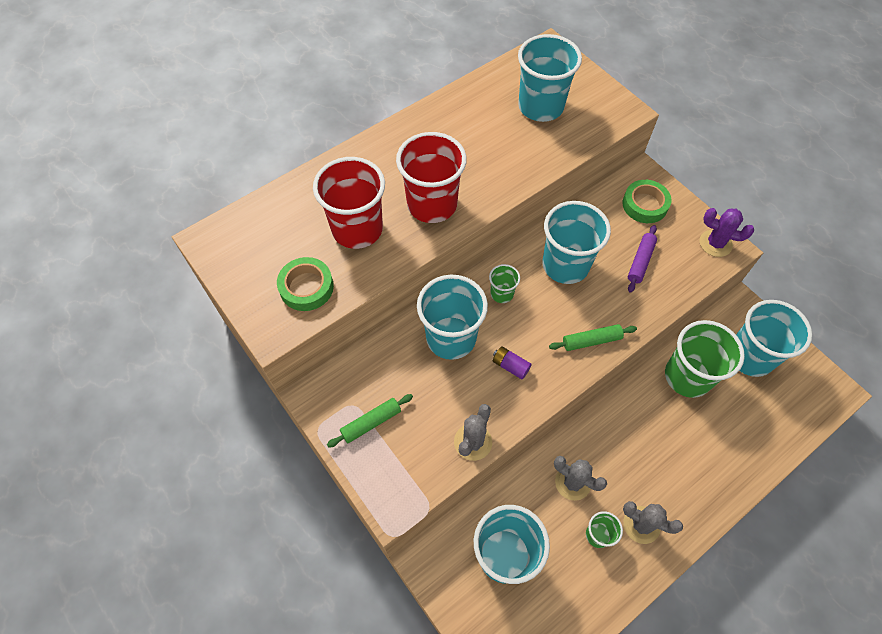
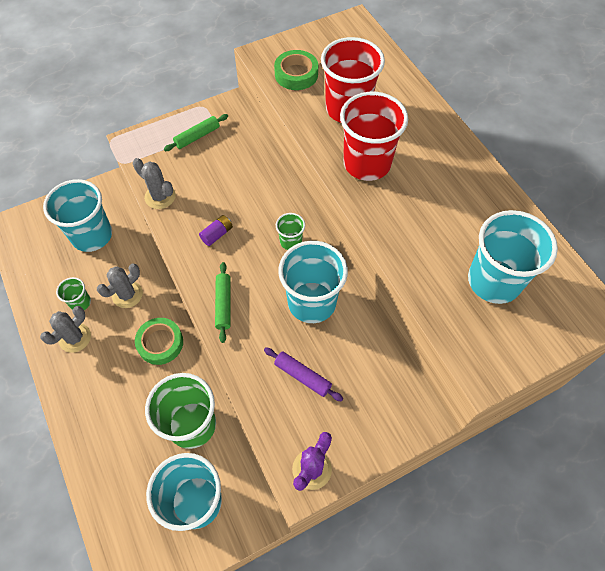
camera: 100 degrees right, 0 degrees up
(371, 422) = (197, 136): green rolling pin -> green rolling pin turned 75 degrees clockwise
(451, 338) = (255, 196): turquoise cup -> none
(645, 205) = (378, 405): green tape -> green tape (160, 343)

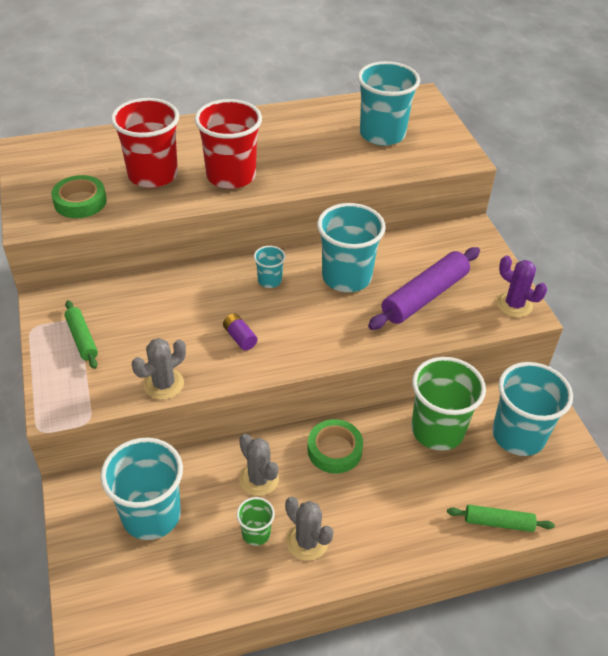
camera: 80 degrees left, 15 degrees down
(223, 304) = (332, 343): green rolling pin -> green rolling pin (498, 522)
(291, 241) = (269, 280): green cup -> turquoise cup
(302, 376) = (424, 296): purple rolling pin -> purple rolling pin, size x1.78

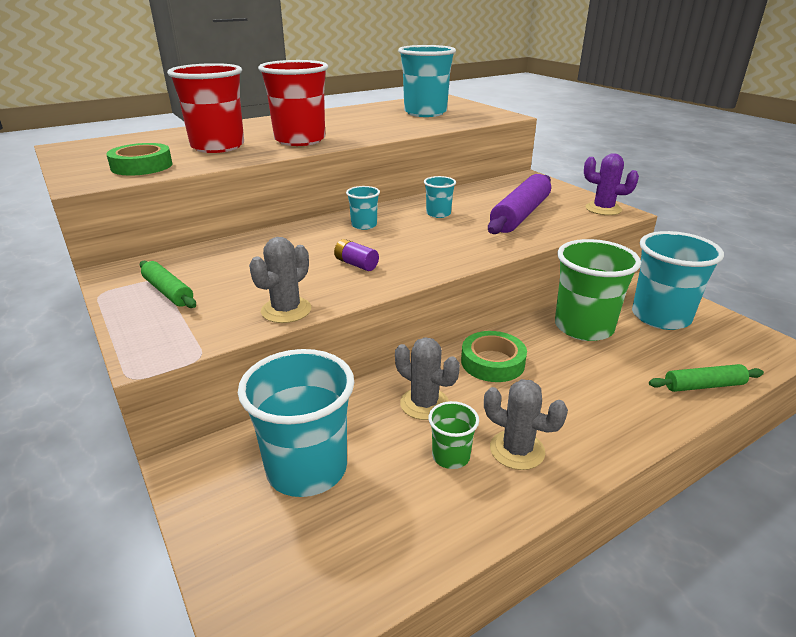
camera: 15 degrees left, 15 degrees down
(346, 277) = (438, 214): turquoise cup -> turquoise cup, size x0.48

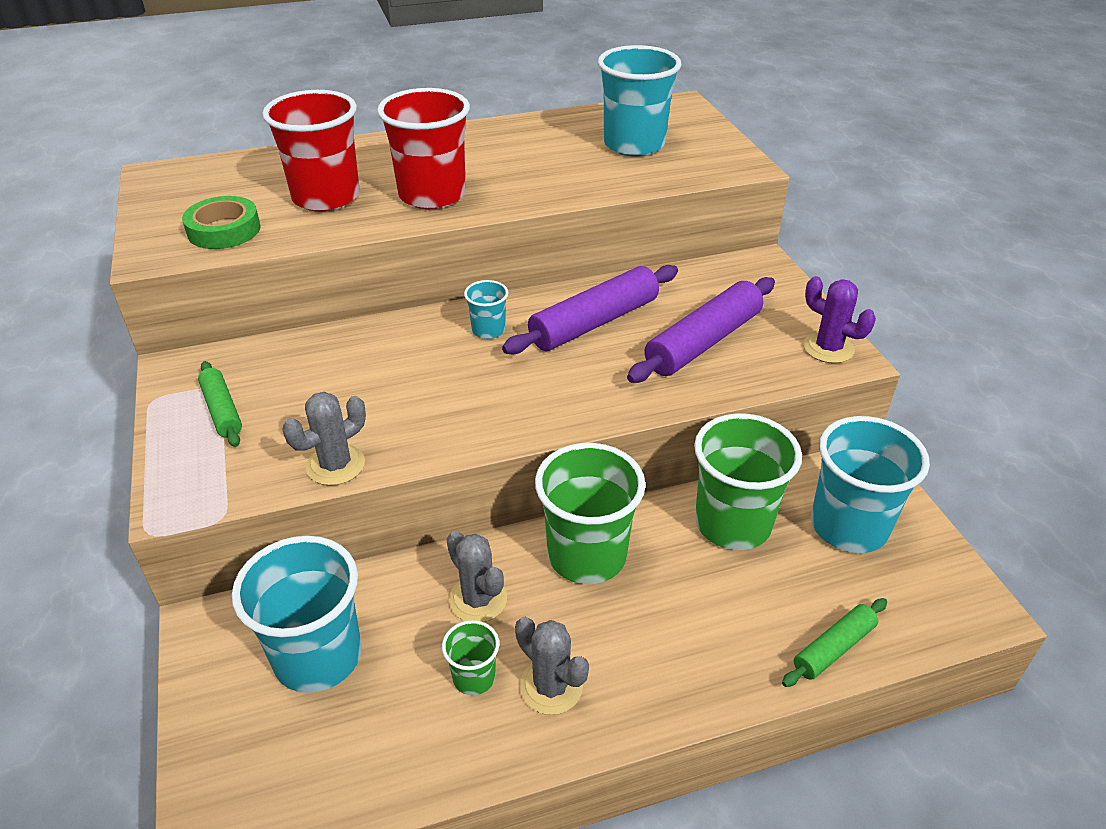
camera: 15 degrees right, 10 degrees up
(356, 264) = (446, 401): purple battery -> none
(438, 214) = (594, 323): turquoise cup -> purple rolling pin
(492, 362) = (587, 555): green tape -> green cup
(703, 386) = (833, 648): green rolling pin -> green rolling pin turned 45 degrees counterclockwise

